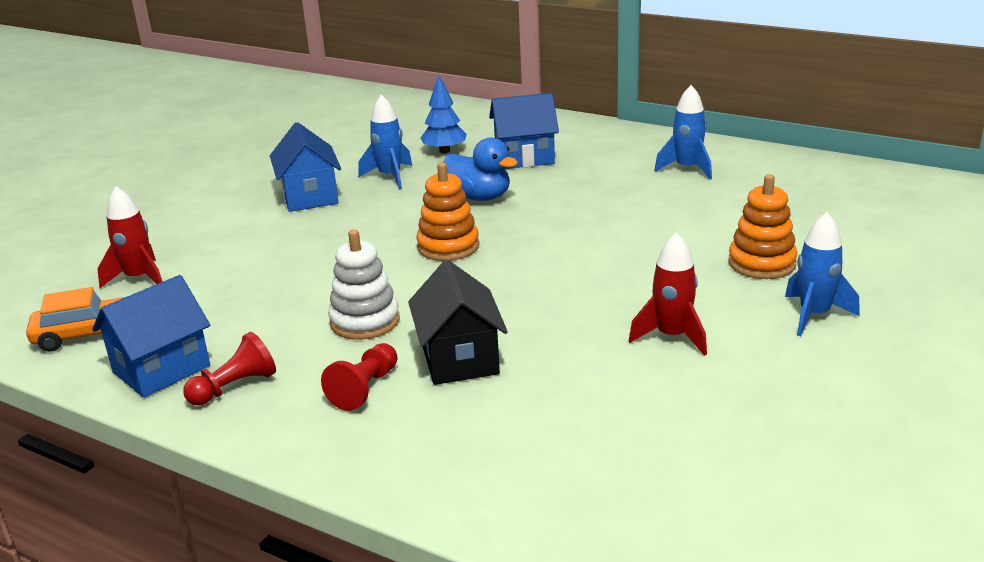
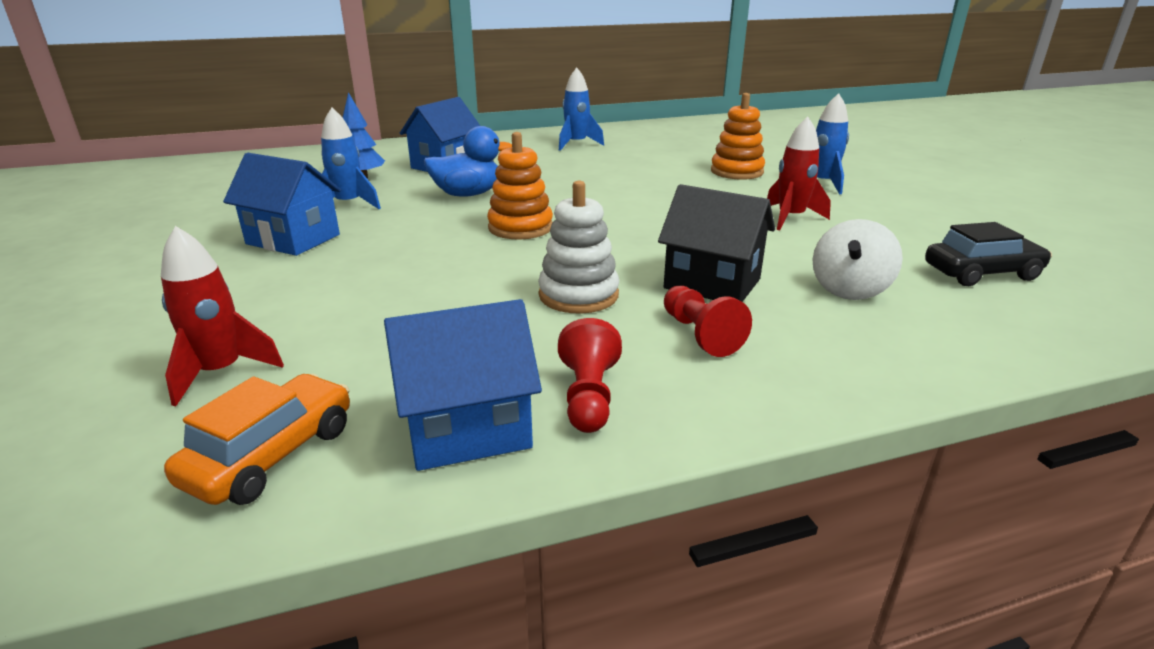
camera: 50 degrees left, 0 degrees up
(161, 369) = (467, 429): blue house -> blue house turned 75 degrees clockwise
(538, 419) = (849, 290): none -> white spinning top
(689, 474) = (981, 273): none -> black car

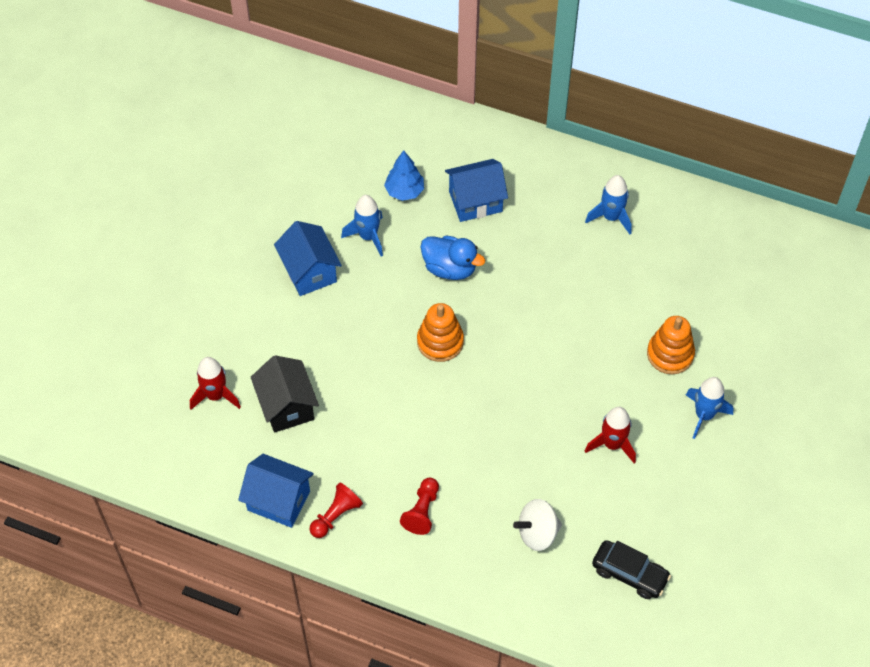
camera: 40 degrees right, 30 degrees up
(271, 455) = (208, 466): orange car -> none
(578, 295) = (402, 439): white stacking toy -> none
(712, 283) = (477, 477): black house -> black house (287, 406)

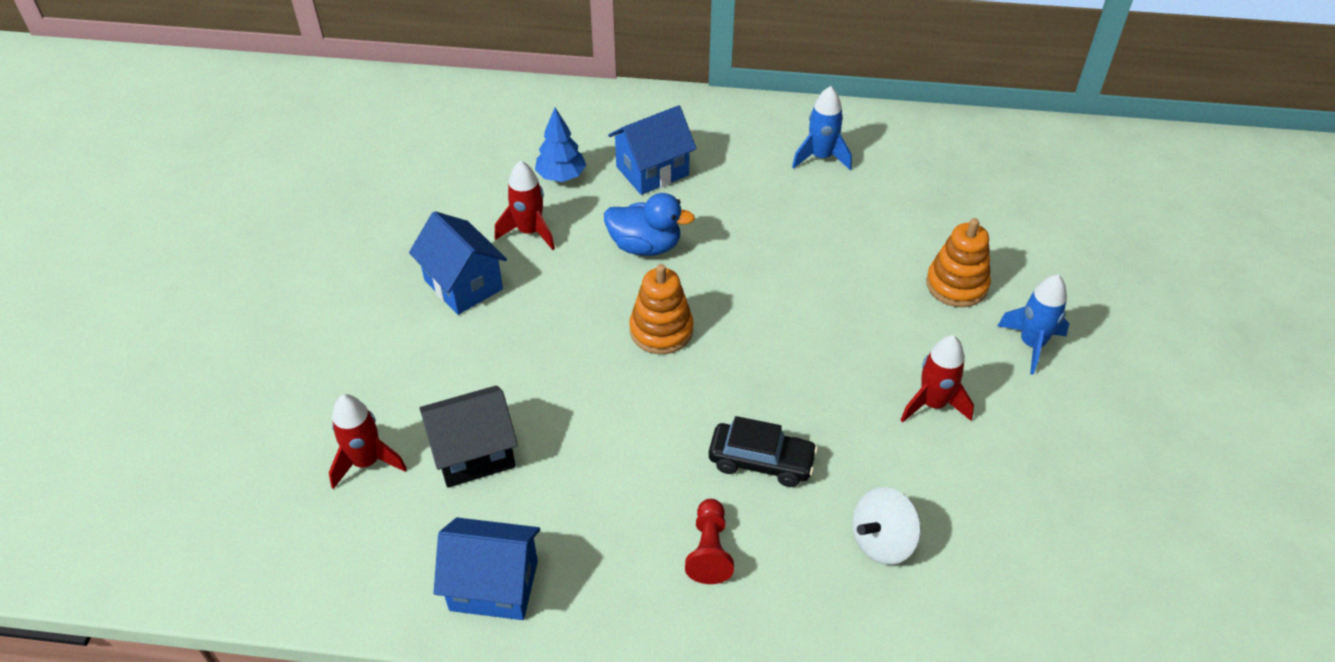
camera: 15 degrees left, 10 degrees down
(287, 406) = (474, 453): black house -> black house turned 75 degrees counterclockwise
(336, 515) = (585, 586): red pawn -> none
(368, 236) = (529, 232): blue rocket -> red rocket
(629, 573) = (1031, 565): black car -> black car (761, 461)

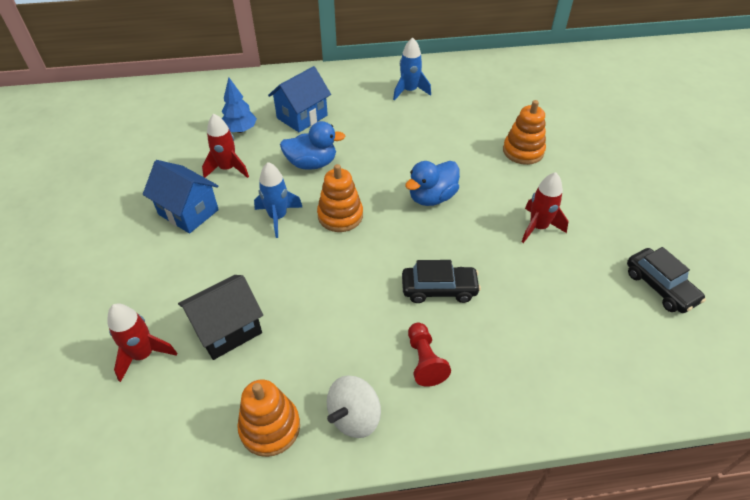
camera: 15 degrees left, 0 degrees up
(494, 585) = (270, 427): blue house -> orange stacking toy
(796, 329) = (432, 197): none -> blue duck
(882, 541) = (541, 325): white spinning top -> white spinning top (354, 417)
(1031, 344) = (583, 178): blue rocket -> blue rocket (278, 217)
(1075, 527) = (660, 287): none -> black car

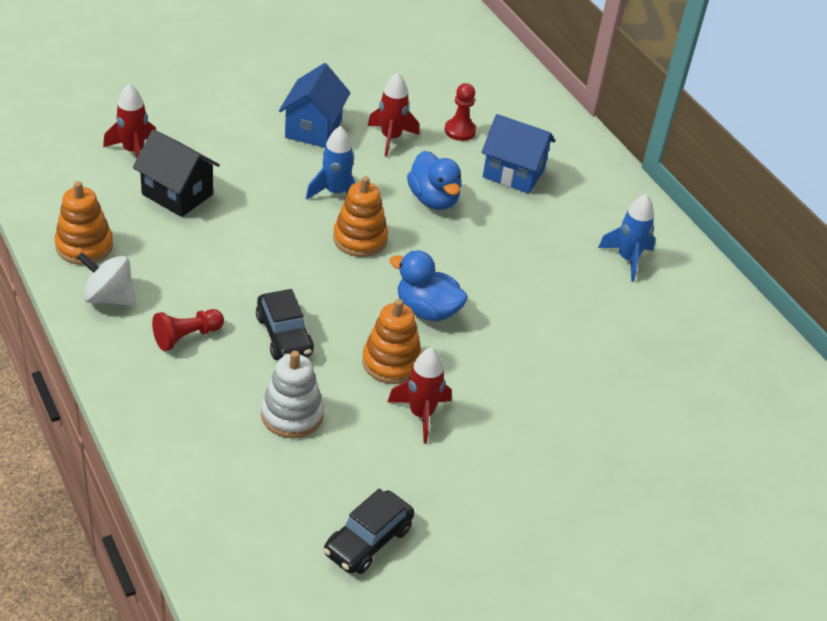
camera: 65 degrees right, 5 degrees down
(240, 130) = (460, 131): blue tree -> red pawn
(523, 151) = (564, 389): orange stacking toy -> orange stacking toy (391, 362)
(529, 304) = (292, 415): none -> white stacking toy

